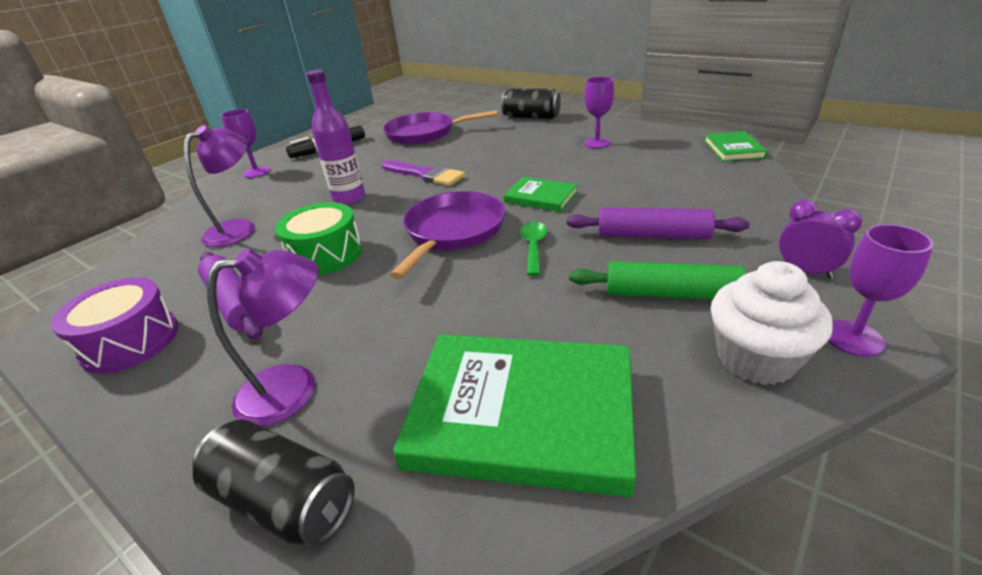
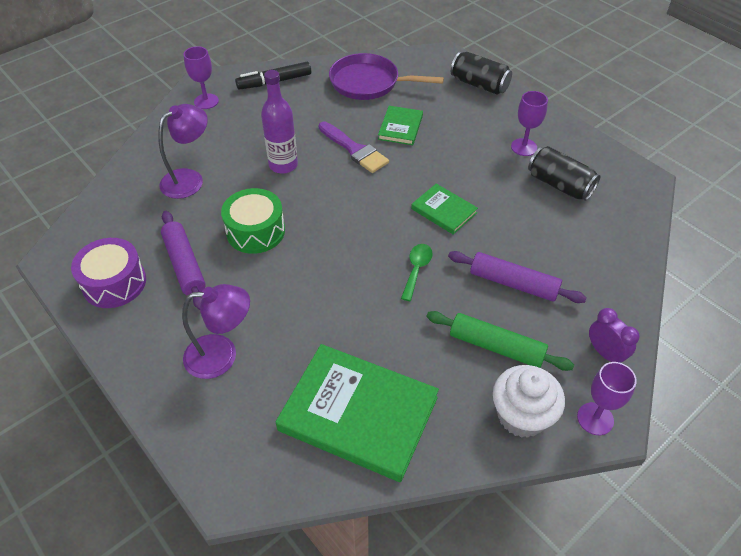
camera: 10 degrees right, 15 degrees up
(284, 500) = (211, 431): black can -> black can (559, 185)
(453, 232) = (359, 234): purple pan -> none
(733, 149) = (642, 193): green book -> green book (400, 127)

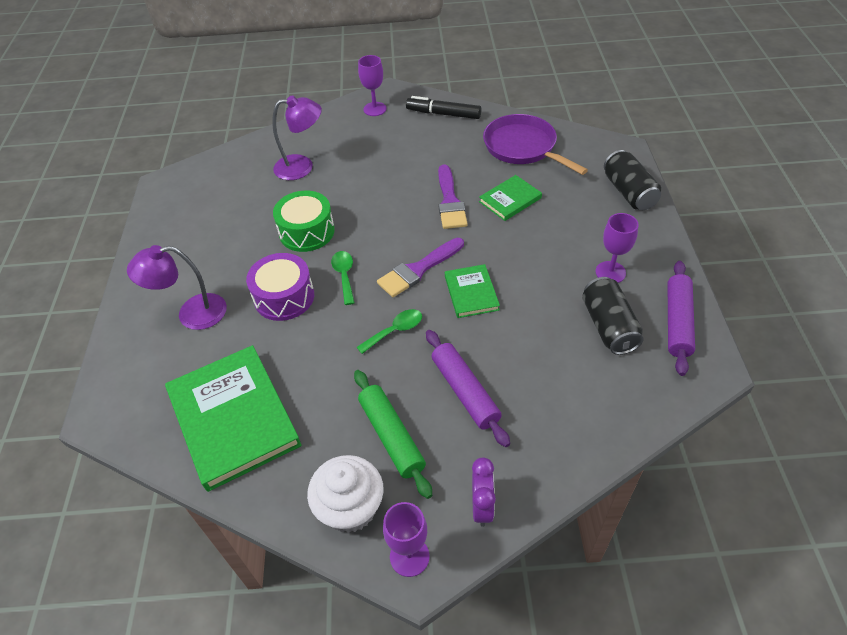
camera: 40 degrees right, 0 degrees up
(114, 283) = (180, 221): purple drum -> purple drum (284, 297)
(185, 265) = (235, 232): purple rolling pin -> purple rolling pin (677, 322)
(222, 355) = (192, 314): purple lamp -> purple lamp turned 135 degrees clockwise
(283, 165) = (380, 188): purple bottle -> none
(329, 249) = (344, 275): none -> green spoon
(385, 214) = (418, 270): none -> purple brush

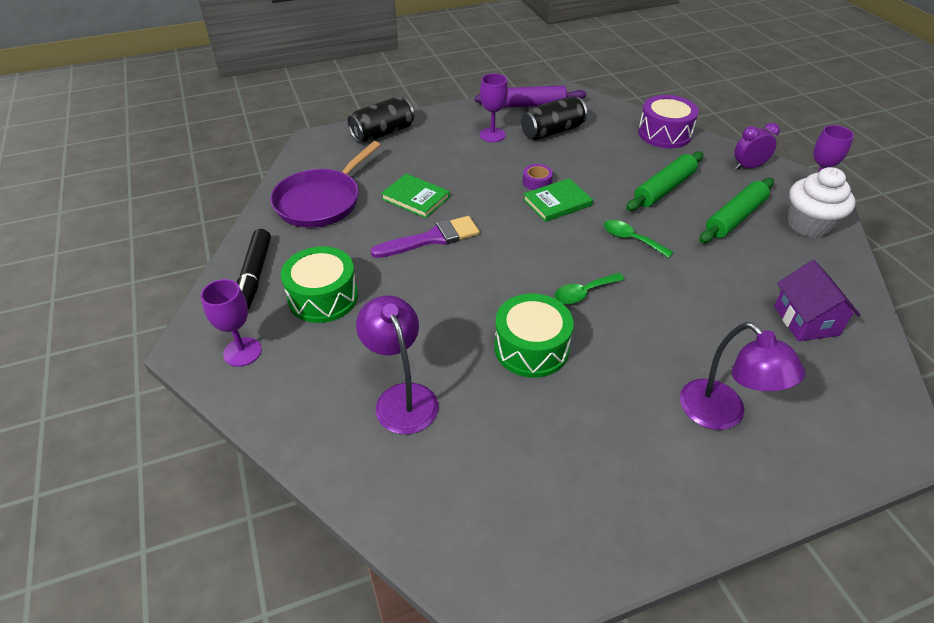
camera: 110 degrees left, 5 degrees down
(234, 418) = (805, 320): green book -> purple house
(284, 297) = (642, 334): purple drum -> purple drum (664, 134)
(407, 142) = (323, 297): none -> green drum
(418, 270) = (546, 241): purple brush -> none
(465, 391) = (664, 189): purple rolling pin -> green rolling pin
(510, 286) = (537, 182): none -> purple tape

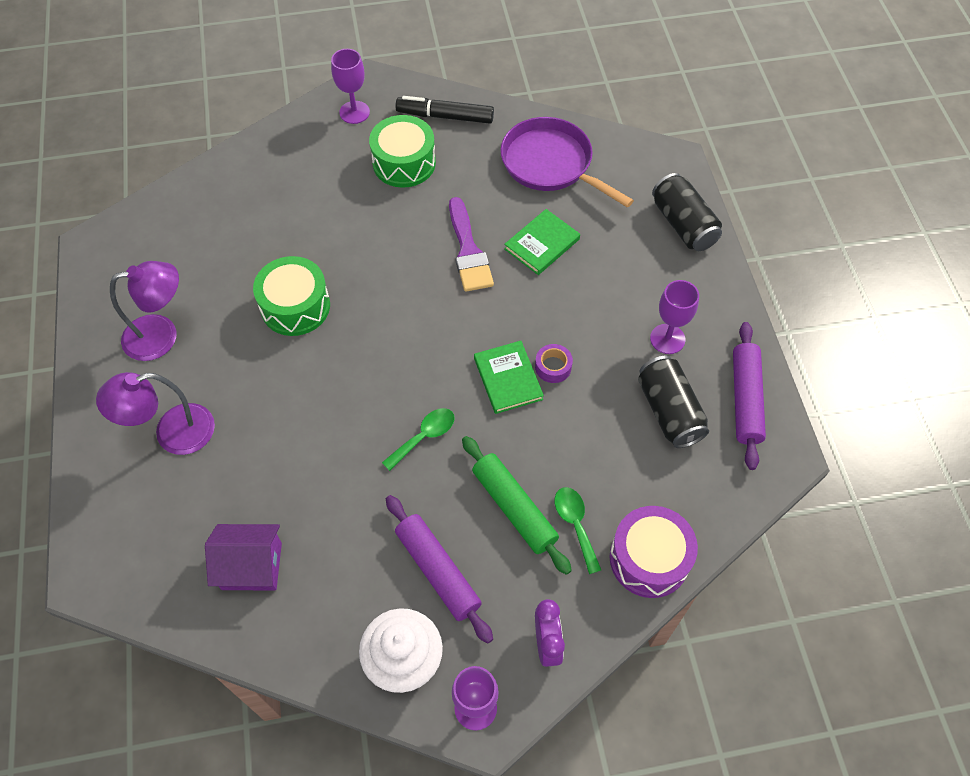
camera: 100 degrees right, 15 degrees up
(402, 397) = (273, 209): purple lamp -> purple lamp (162, 335)
(583, 293) = (352, 366): green spoon -> green spoon (575, 524)
(735, 218) = (438, 571): green rolling pin -> purple rolling pin

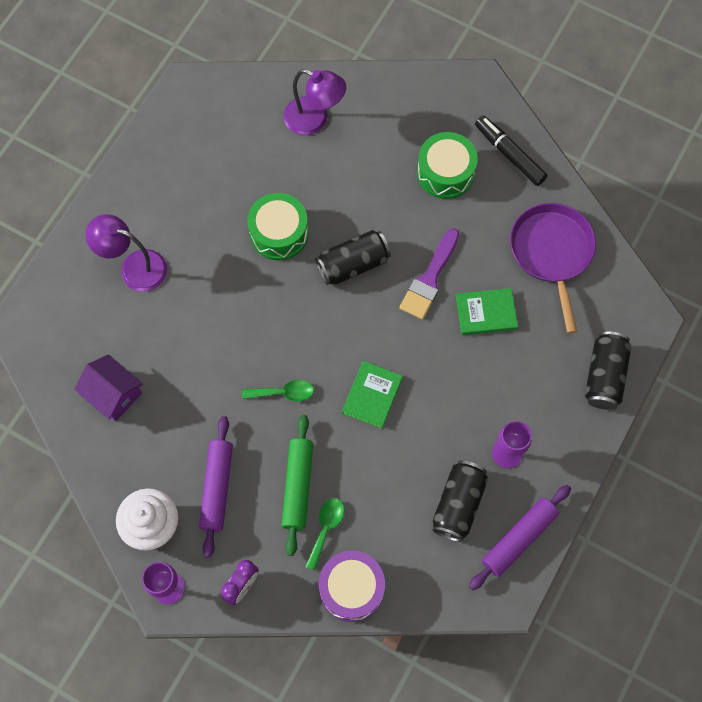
camera: 40 degrees right, 10 degrees up
(162, 335) = (179, 190): purple lamp -> purple lamp (314, 120)
(354, 112) = (446, 103): purple goblet -> none
(389, 285) = (353, 264): none -> black can
(553, 367) = (409, 411): purple tape -> none

